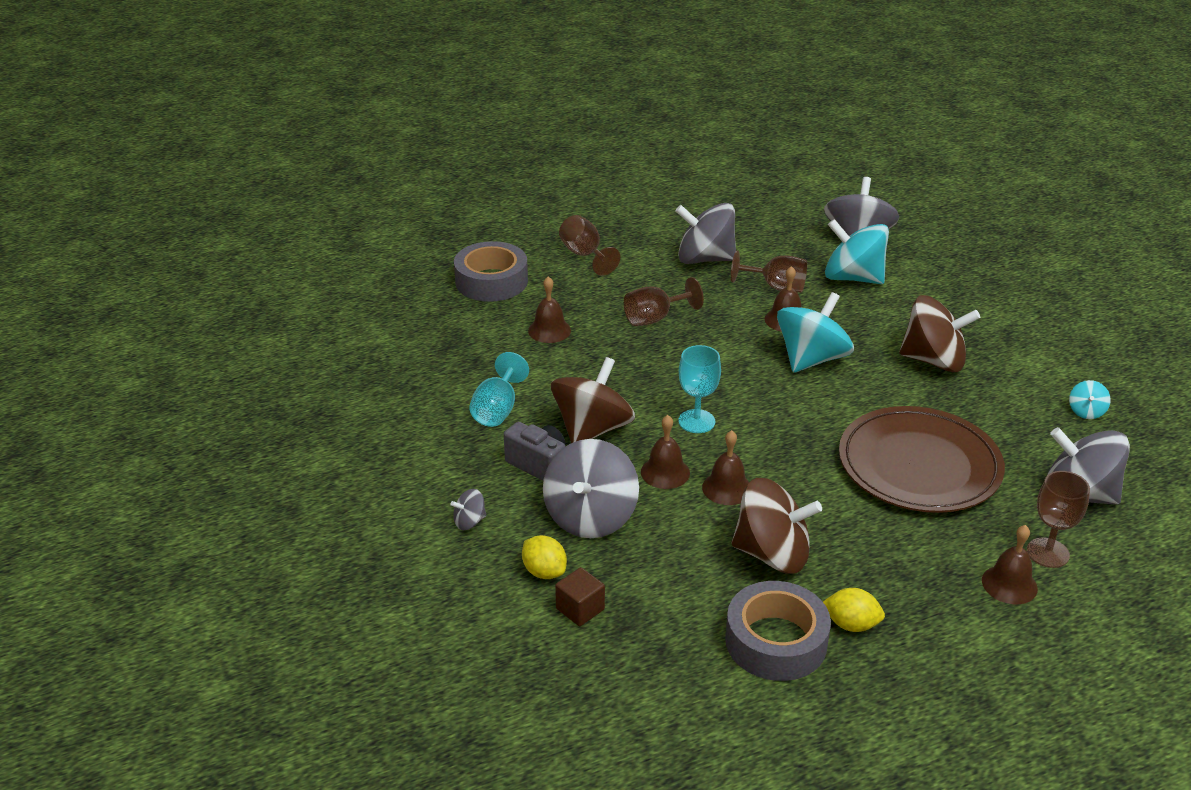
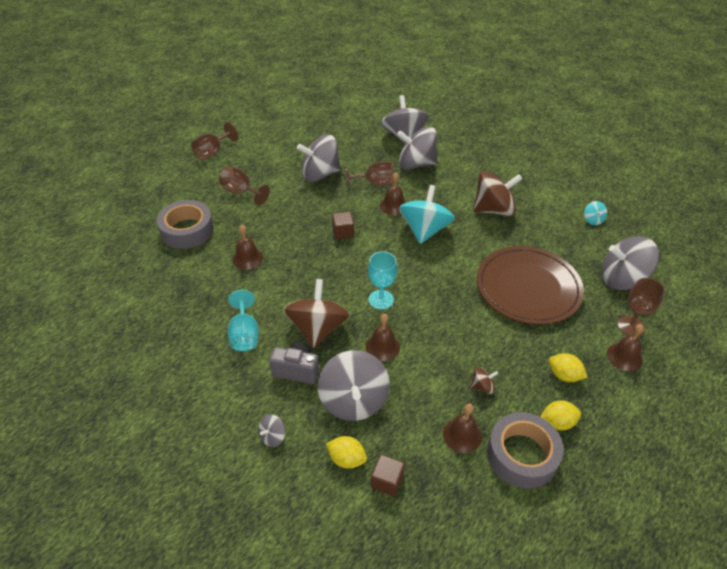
camera: 25 degrees left, 10 degrees up
(655, 318) = (312, 228): brown goblet -> brown goblet (212, 152)
(693, 333) = (343, 232): none -> brown cube
(727, 488) = (427, 345): brown bell -> brown bell (462, 435)
(772, 554) = (482, 386): brown spinning top -> brown spinning top, size x0.44
(853, 278) = (416, 164): turquoise spinning top -> grey spinning top
(899, 577) = (564, 375): none -> yellow lemon

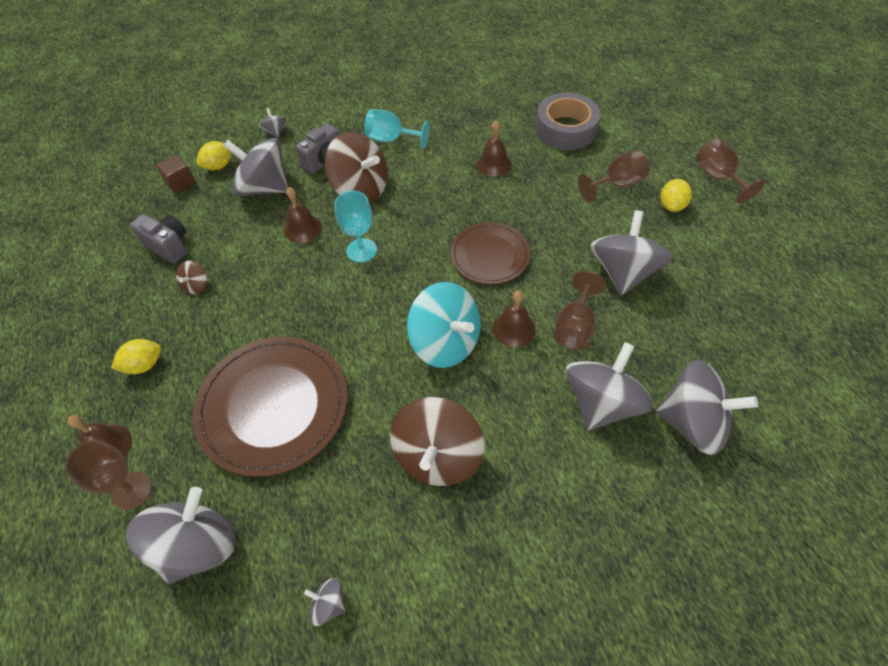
camera: 120 degrees right, 10 degrees up
(343, 232) = (490, 255): brown cube -> brown plate
(462, 435) = (169, 246): brown bell -> grey camera
(522, 455) = (113, 279): grey tape -> none
(557, 423) = (110, 325): yellow lemon -> yellow lemon (671, 205)
(592, 220) = (329, 604): turquoise spinning top -> grey spinning top

